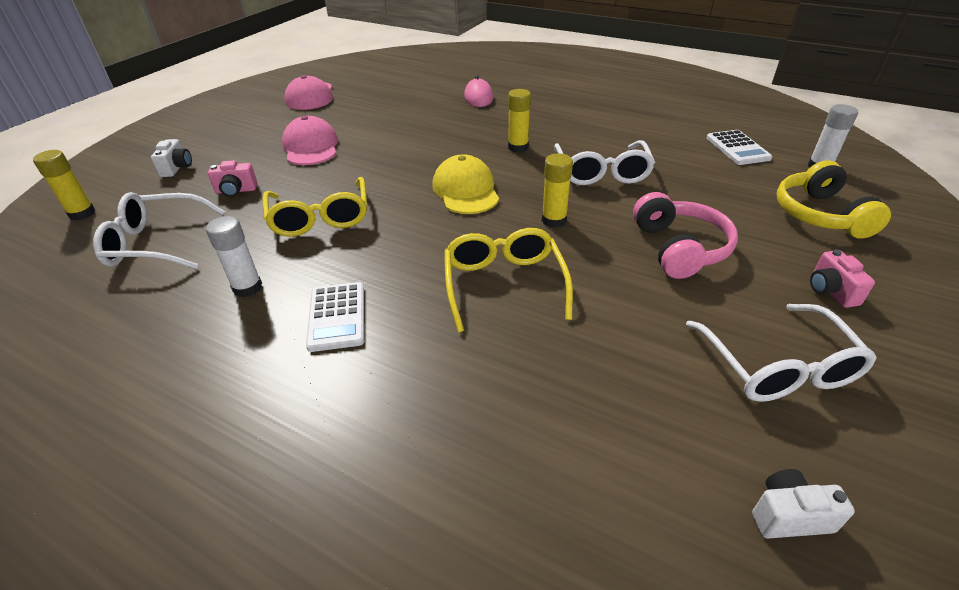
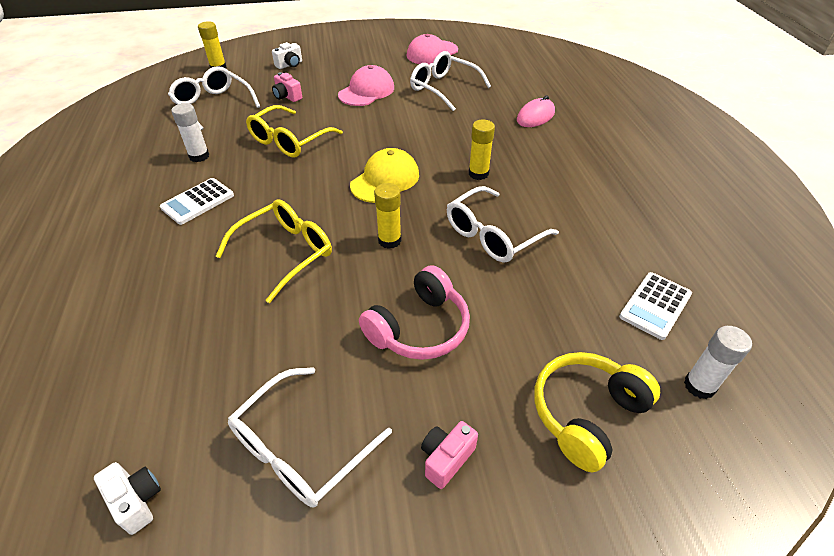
camera: 50 degrees right, 5 degrees up
(375, 113) = (444, 88): none -> white glasses

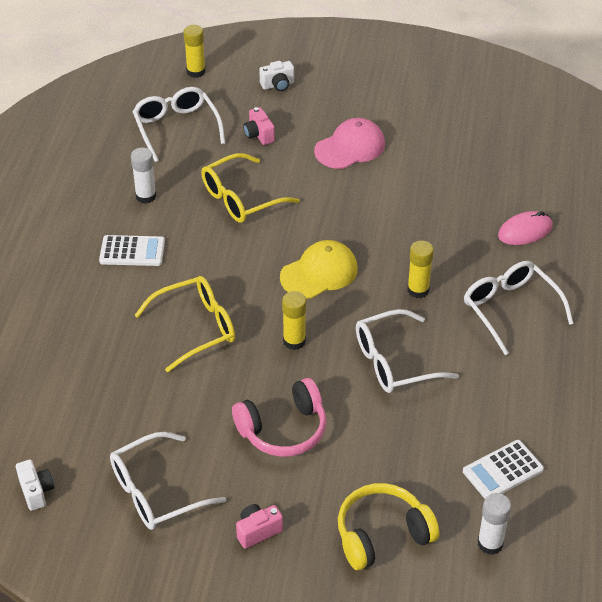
camera: 20 degrees right, 0 degrees up
(198, 201) = (132, 251): white calculator -> white calculator turned 150 degrees counterclockwise
(432, 53) = (455, 103): pink cap -> none
(444, 88) = (441, 164): white glasses -> white glasses (511, 310)

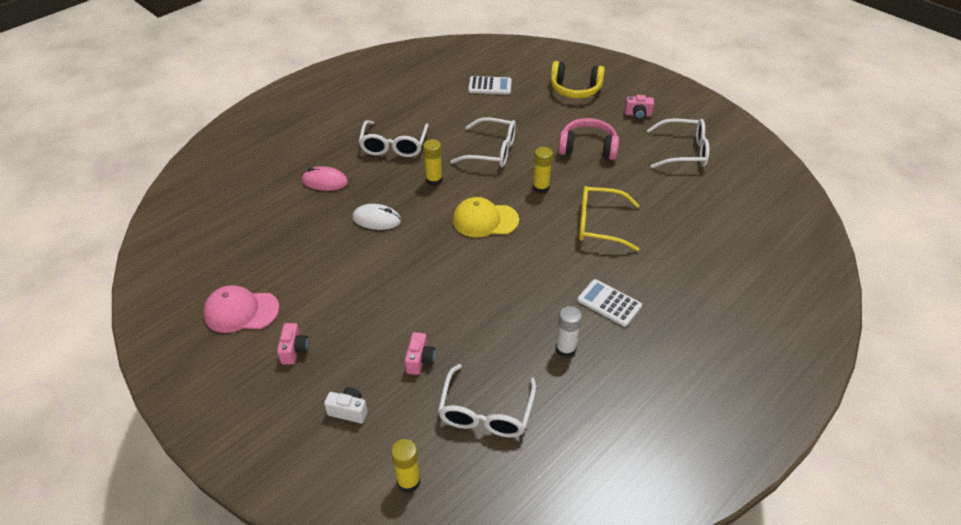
camera: 145 degrees left, 0 degrees up
(36, 491) = (757, 180): white camera -> none
(241, 198) = (488, 305): yellow glasses -> none
(350, 147) = (360, 305): pink cap -> pink cap (241, 311)
(362, 97) = (294, 350): none -> pink camera
(425, 220) = (376, 219): none -> white mouse
(490, 543) = (527, 67): white glue stick -> none

